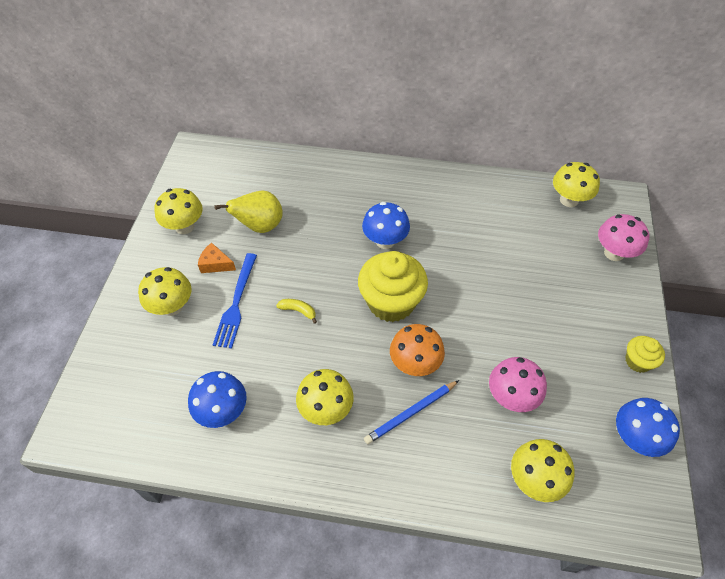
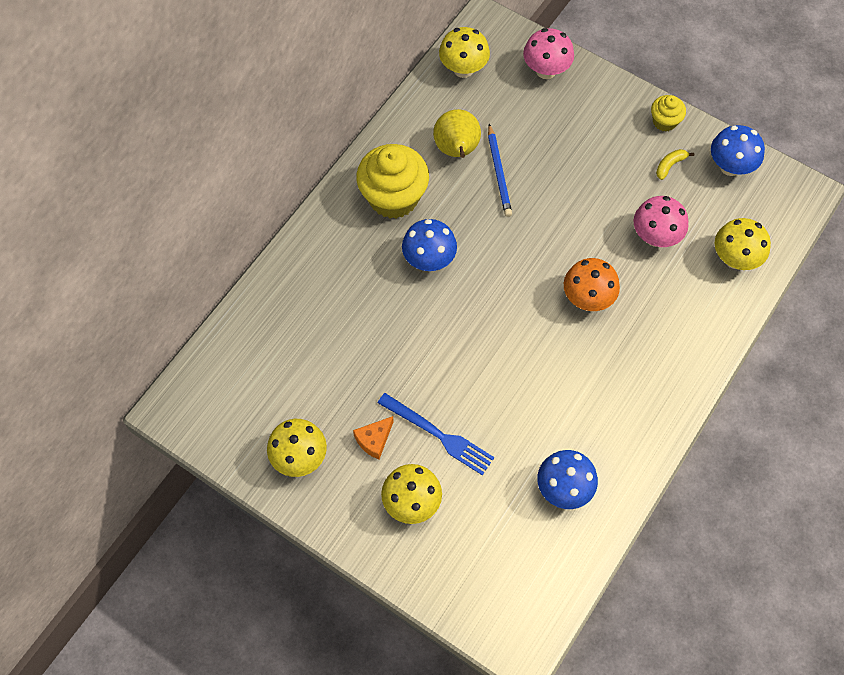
camera: 65 degrees left, 10 degrees up
(260, 226) = (342, 376): yellow pear -> yellow pear (457, 150)
(298, 311) = (478, 378): yellow banana -> yellow banana (670, 165)
(326, 409) = (601, 394): yellow mushroom -> none
(391, 302) = (509, 288): yellow cupcake -> yellow cupcake (393, 197)
(411, 413) = (635, 324): blue pencil -> blue pencil (498, 172)

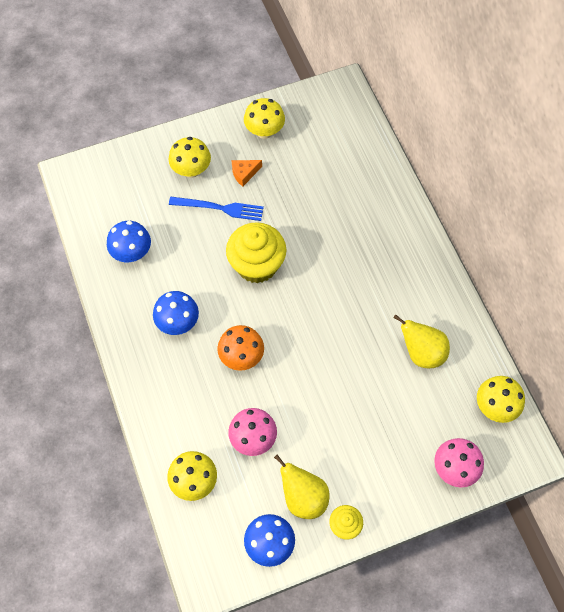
camera: 125 degrees right, 0 degrees up
(374, 440) = (244, 173): orange cheese -> orange cheese turned 105 degrees counterclockwise
(393, 197) = (409, 287): yellow cupcake -> yellow cupcake (257, 265)
(429, 260) = (344, 278): blue mushroom -> blue mushroom (178, 322)
(438, 435) = (220, 208): blue fork -> blue fork turned 150 degrees counterclockwise
(498, 172) = (383, 368): blue pencil -> none
(670, 165) = (303, 497): yellow banana -> yellow pear

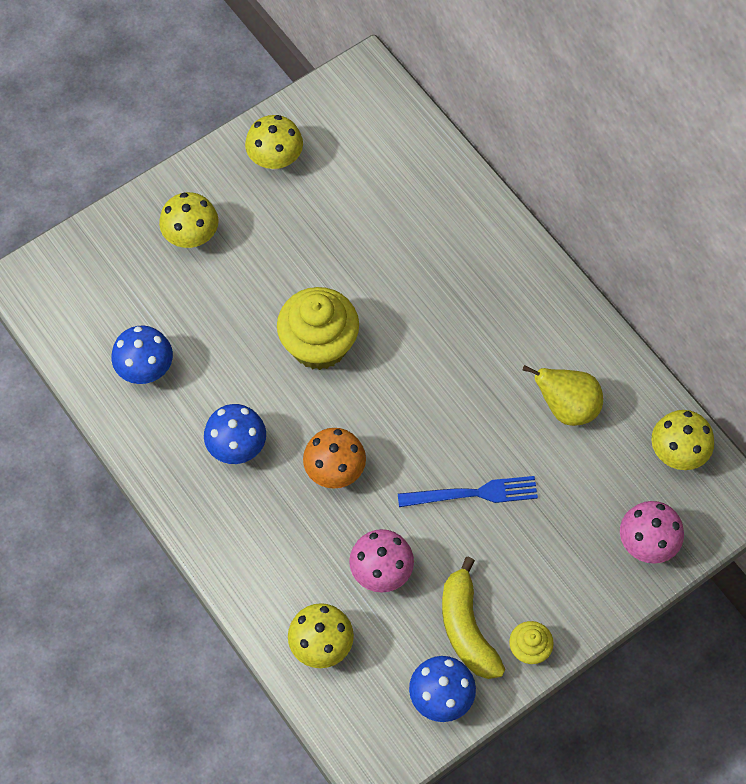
camera: 15 degrees left, 0 degrees up
(220, 208) = (246, 280): blue fork -> blue fork (473, 494)
(244, 173) = (265, 224): orange cheese -> none
(303, 497) = (467, 628): yellow pear -> yellow banana

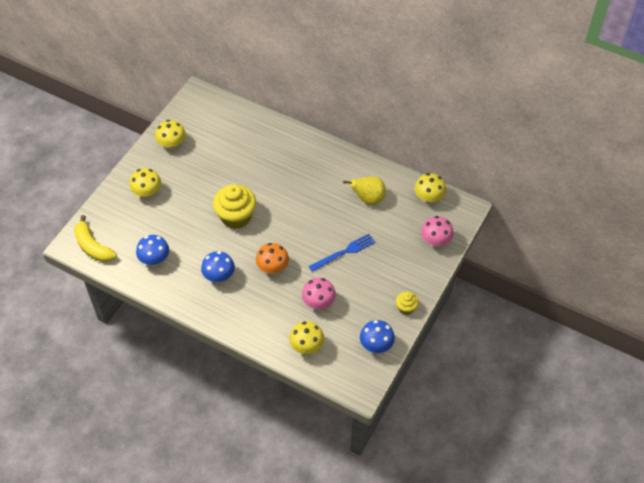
camera: 25 degrees left, 10 degrees down
(467, 628) = (372, 311): yellow banana -> yellow banana (93, 246)

